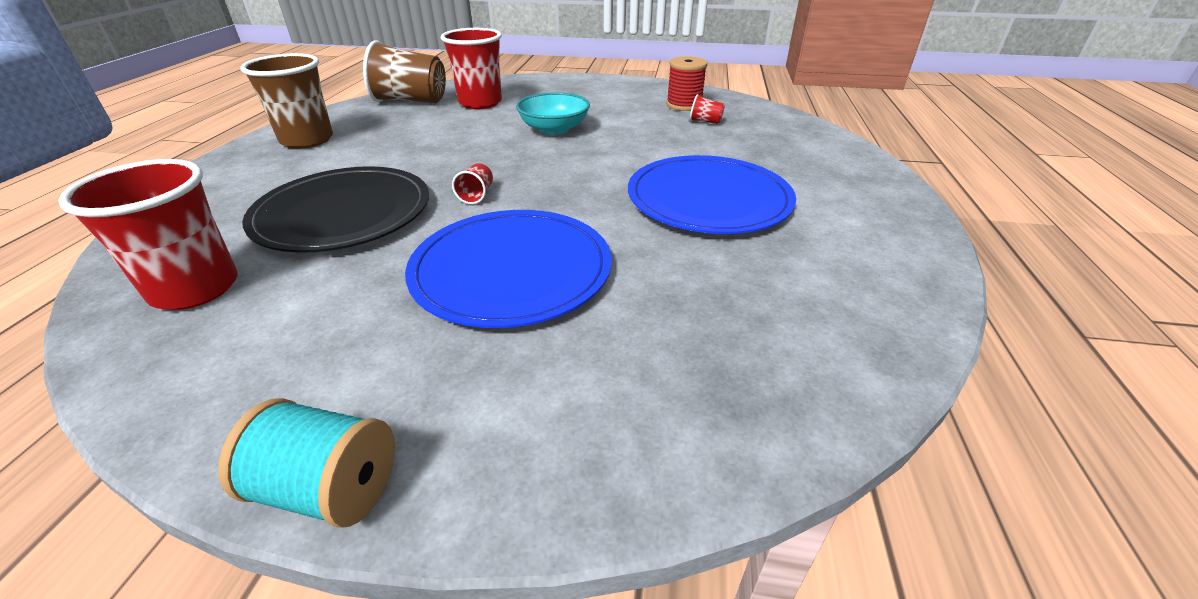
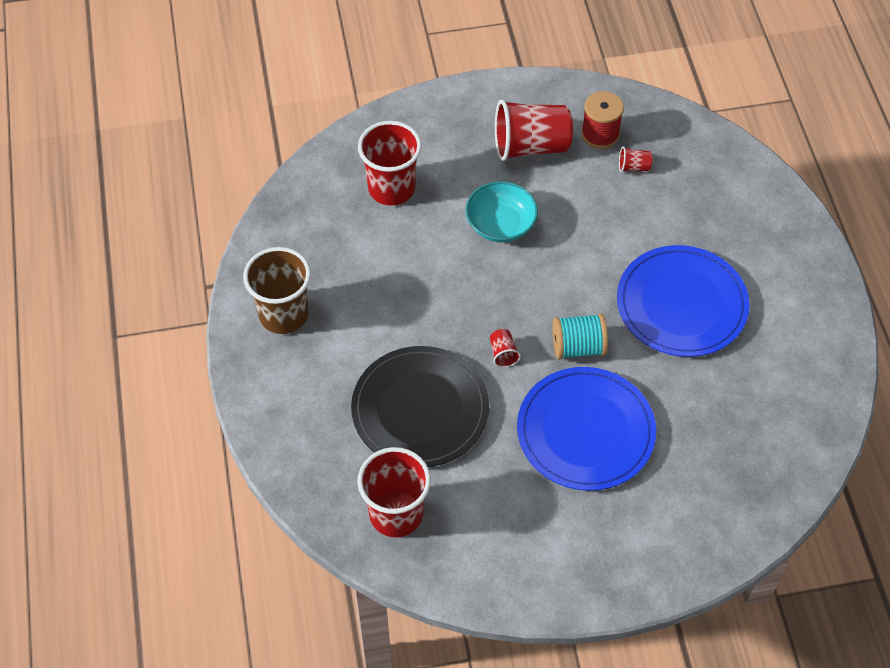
camera: 20 degrees left, 20 degrees up
(328, 488) = (596, 600): turquoise spool -> turquoise spool (578, 347)
(411, 101) = (315, 205): brown cup -> none
(617, 102) = (530, 146): none -> red cup

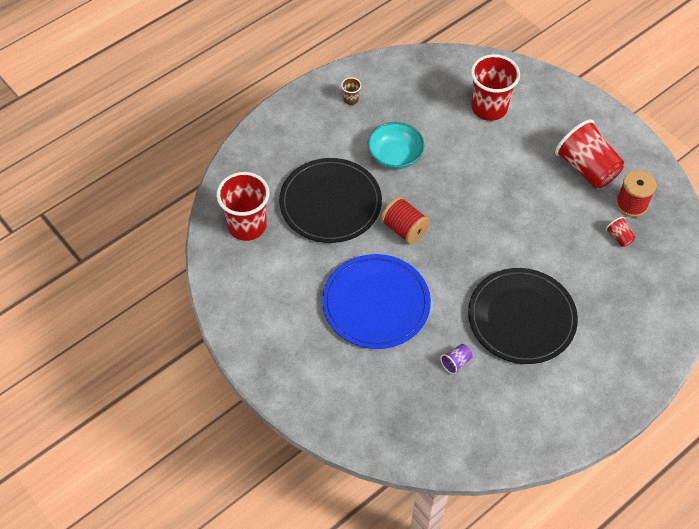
camera: 60 degrees right, 0 degrees up
(283, 314) = (351, 99): brown cup -> brown cup, size x0.42
(500, 224) = (507, 181): turquoise bowl -> turquoise bowl (395, 156)
(503, 354) = (404, 229): red cup -> red spool
(578, 347) = (440, 270): turquoise spool -> none
(681, 304) = (521, 318): blue plate -> black plate
(703, 392) = (456, 362): none -> purple cup

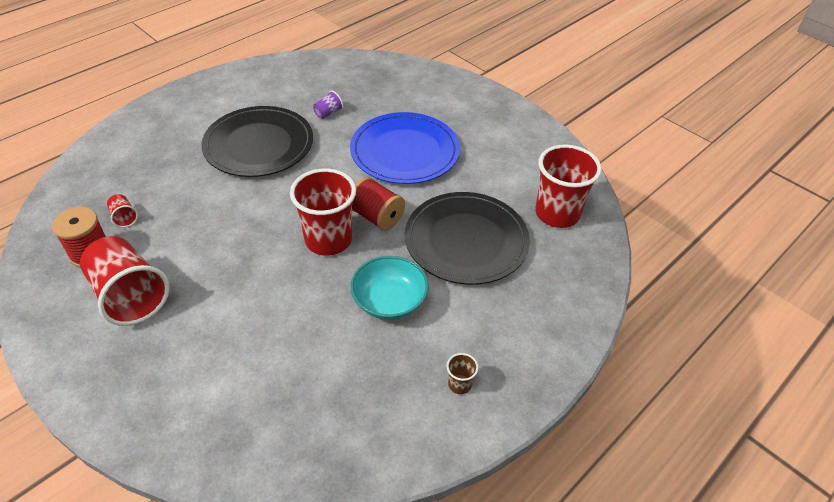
camera: 175 degrees right, 10 degrees down
(489, 108) = (246, 381): red cup -> red cup (328, 240)

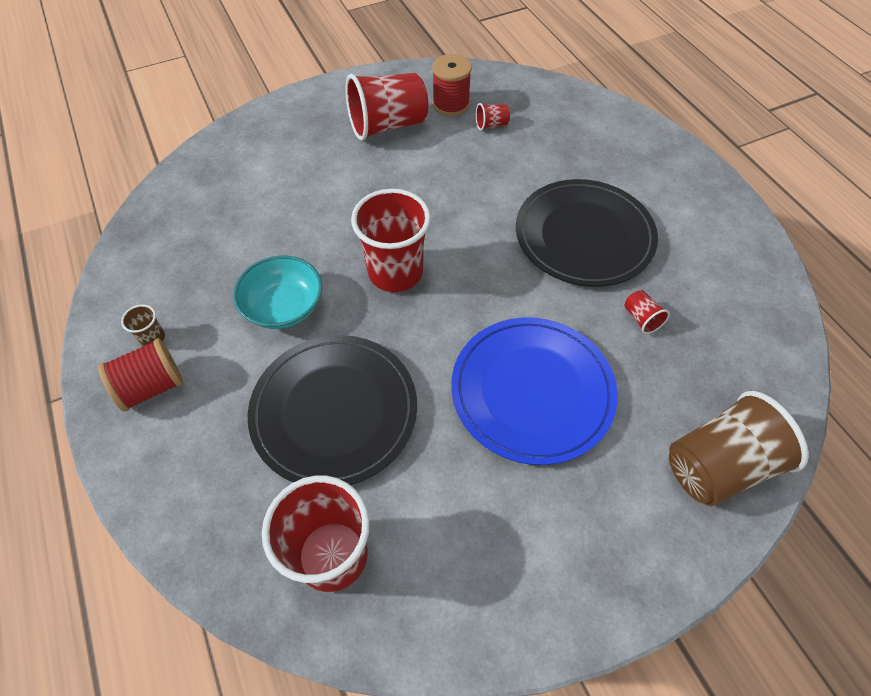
camera: 110 degrees right, 10 degrees up
(328, 113) = (641, 319): purple cup -> red cup
(376, 217) = (414, 326): red spool -> red spool (152, 386)
(419, 81) = (718, 465): none -> brown cup

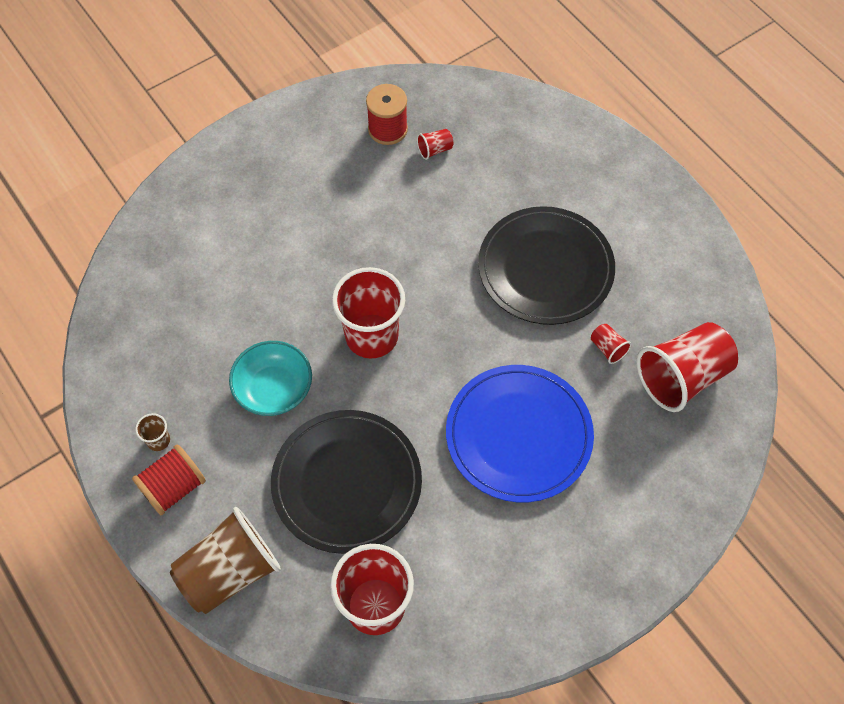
camera: 10 degrees left, 5 degrees up
(387, 125) = (327, 166): red cup -> red cup (682, 377)
(718, 465) = (684, 476): brown cup -> brown cup (229, 571)

